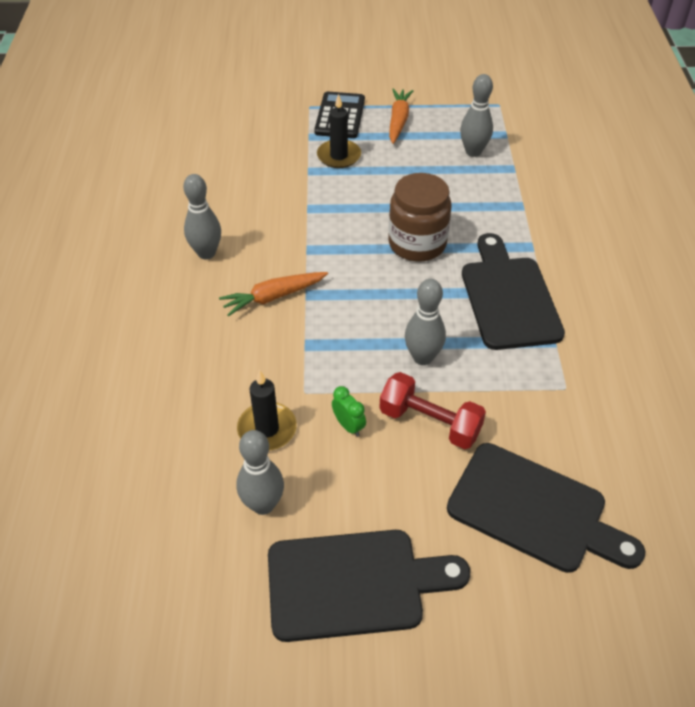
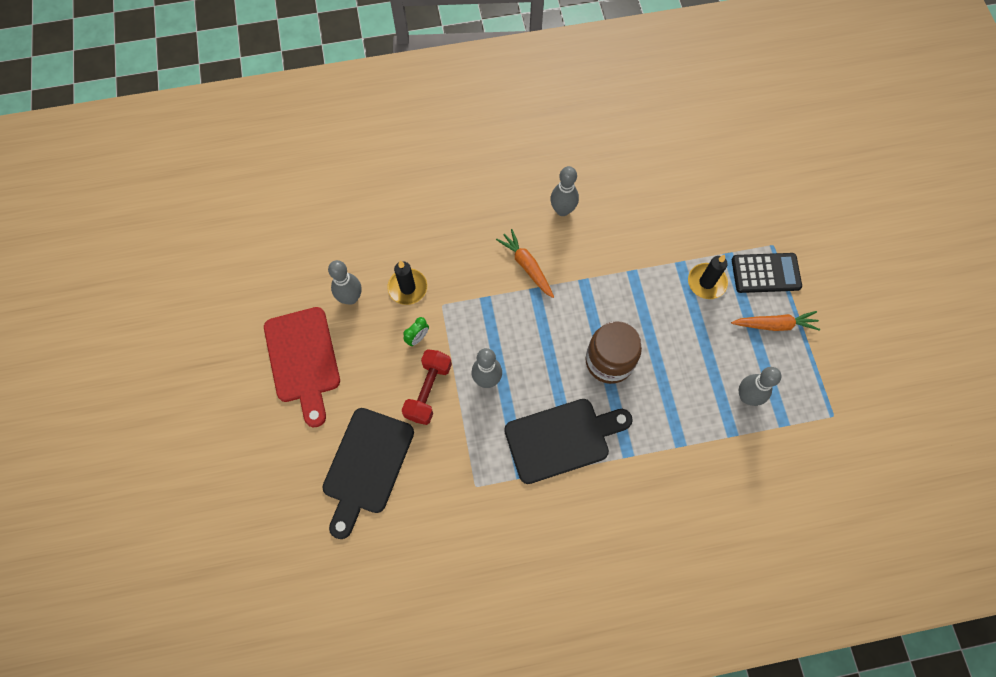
camera: 80 degrees right, 20 degrees up
(353, 583) = (303, 359): black cutting board -> red cutting board

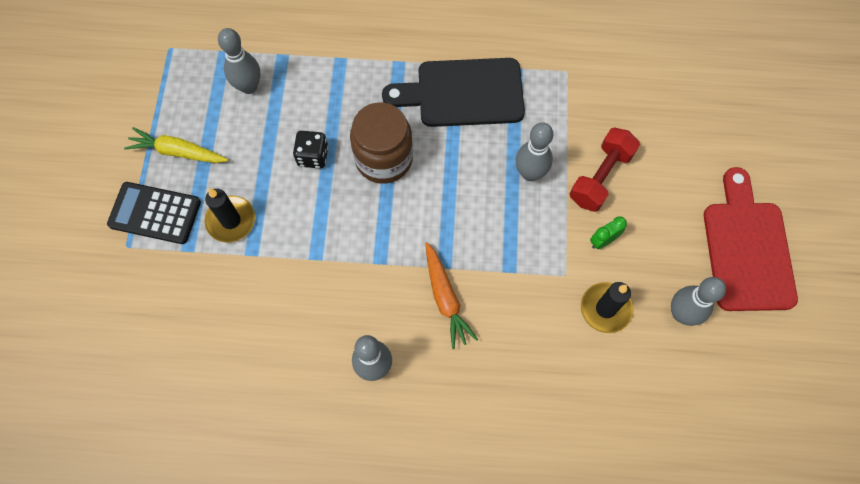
camera: 165 degrees left, 0 degrees up
(367, 466) = (681, 117): black cutting board -> none
(666, 348) = (313, 156): none -> black dice
(774, 325) = (178, 152): orange carrot -> yellow carrot

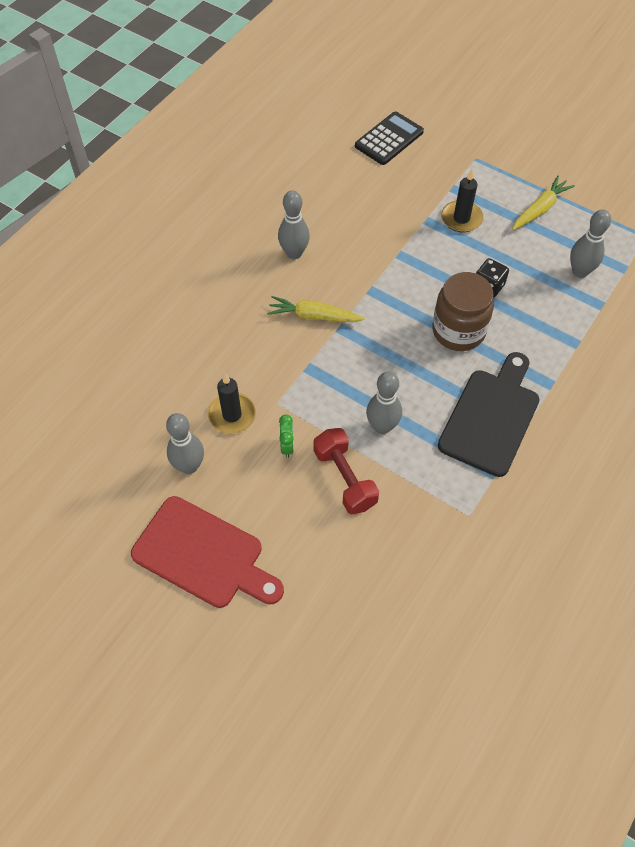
camera: 120 degrees right, 10 degrees down
(155, 213) = (493, 180): black calculator -> black calculator (389, 139)
(445, 298) = (314, 316): orange carrot -> yellow carrot

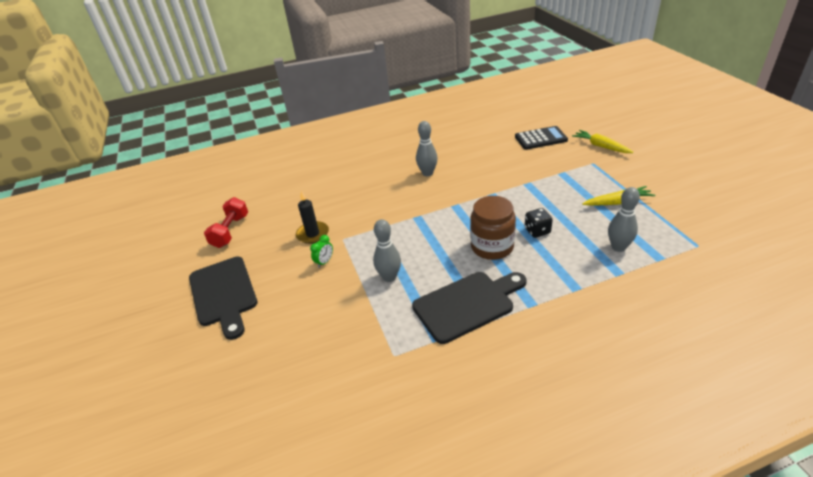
camera: 40 degrees right, 20 degrees down
(189, 466) = (265, 248): grey bowling pin -> none
(203, 554) = (224, 294): red cutting board -> black cutting board
(314, 316) = (408, 206): yellow carrot -> yellow carrot (601, 146)
(345, 478) = (338, 294): red dumbbell -> red dumbbell (230, 231)
(461, 218) = (552, 189): black candle -> none

